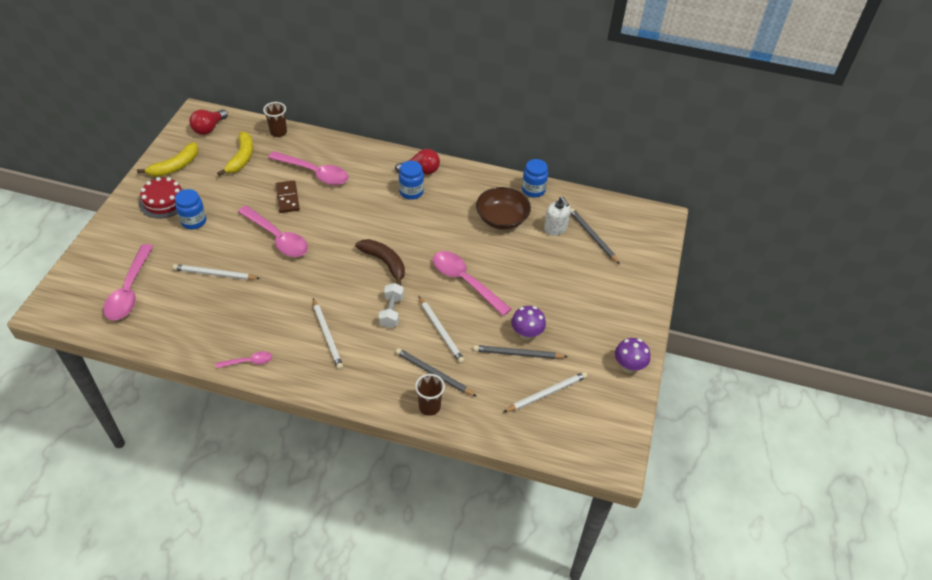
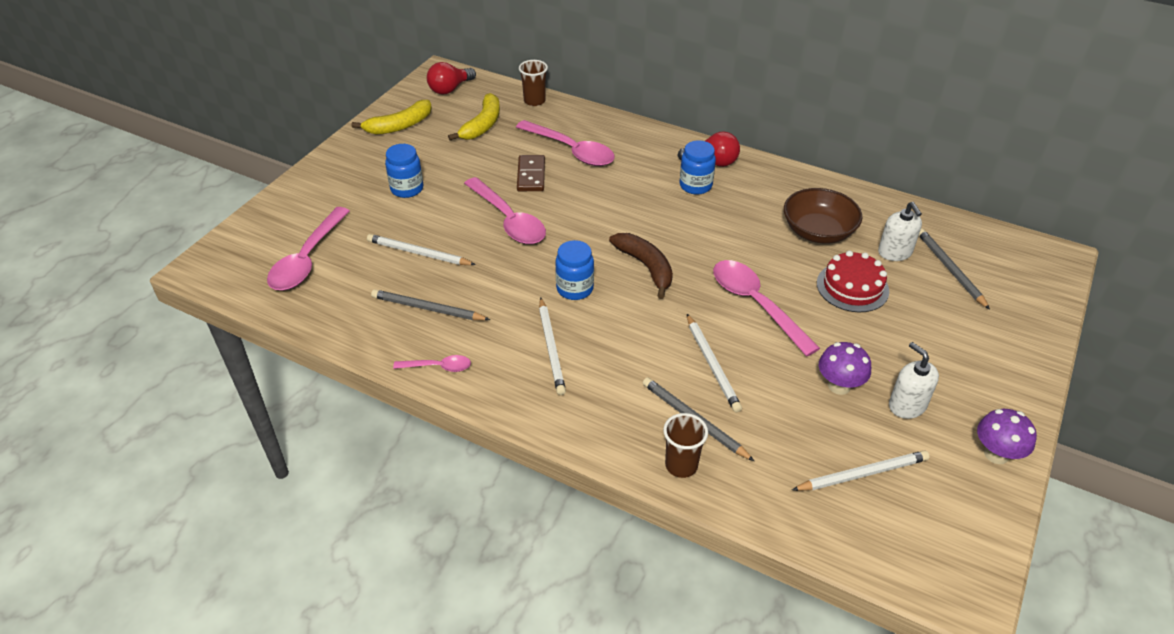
camera: 15 degrees right, 5 degrees down
(163, 201) = (375, 162): red cake -> red cake (852, 287)
(391, 312) = (645, 329): white dumbbell -> none
(517, 354) = (823, 411): grey pencil -> grey pencil (427, 308)
(533, 190) = (866, 201): blue jar -> blue jar (575, 289)
(571, 341) = (907, 405): none -> white soap dispenser

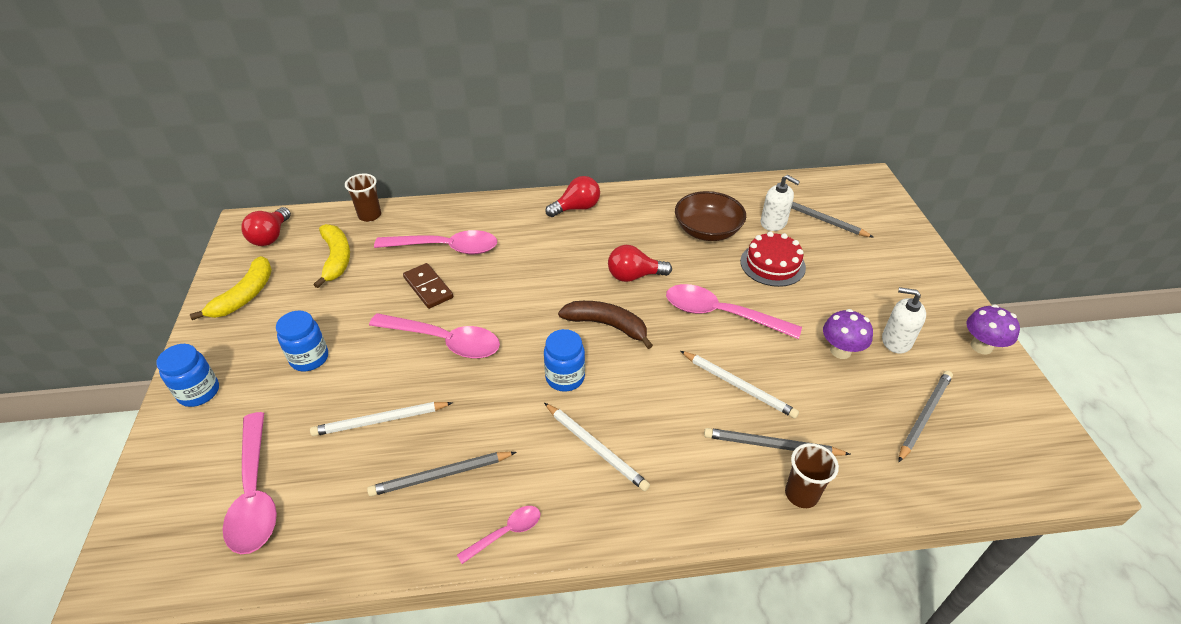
camera: 35 degrees left, 0 degrees up
(695, 186) = (581, 234): blue jar -> blue jar (199, 392)
(708, 239) = (634, 276): none -> red light bulb
(862, 474) = (924, 415): white pencil -> grey pencil

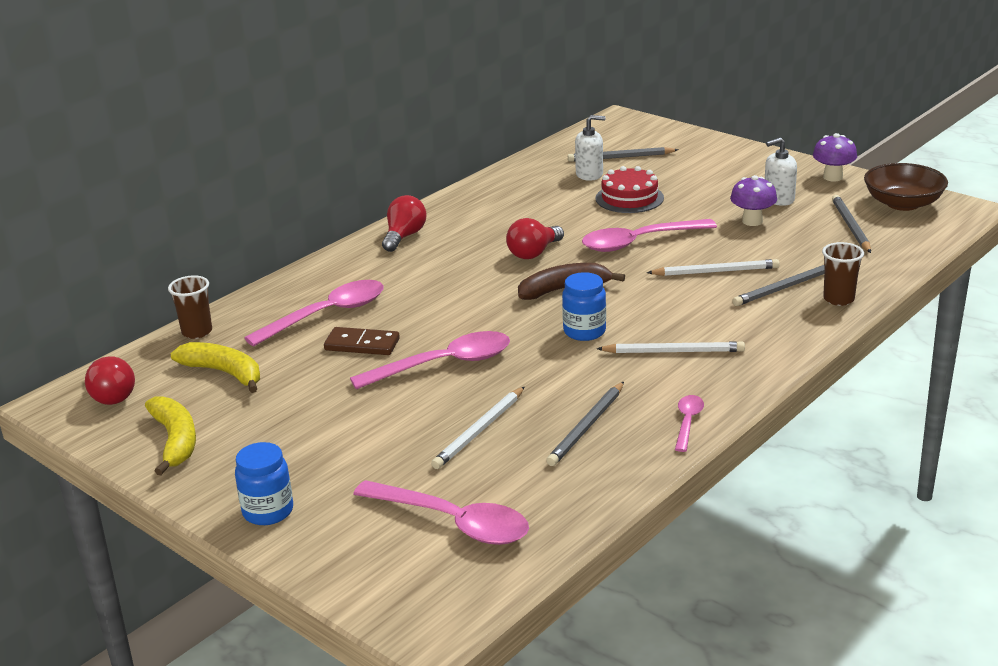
camera: 40 degrees left, 15 degrees down
(309, 358) = (336, 437): blue jar -> none
(707, 230) = (545, 201): brown bowl -> brown bowl (903, 203)

